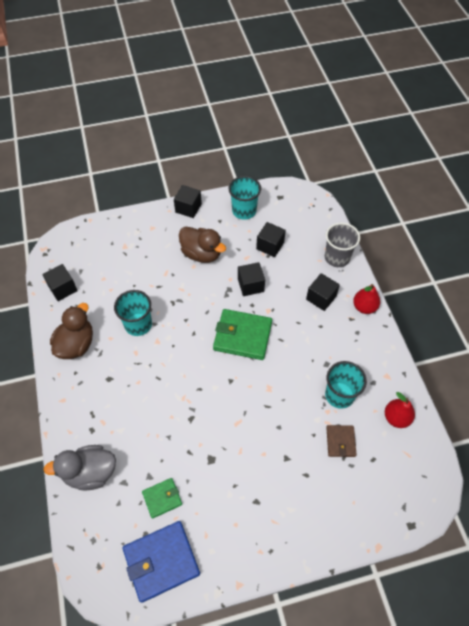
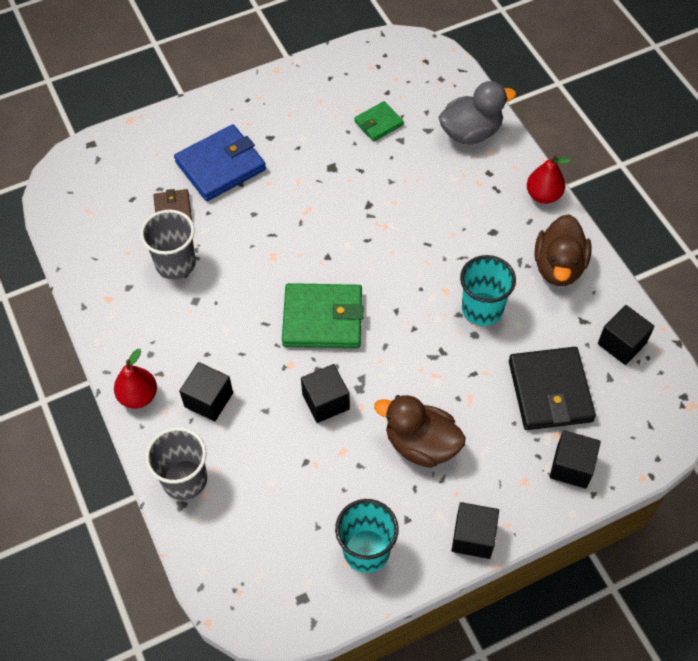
camera: 170 degrees right, 0 degrees up
(118, 269) = (550, 391): none -> black wallet
(161, 561) = (362, 74): blue wallet -> blue wallet (220, 166)
(270, 246) = (305, 482): black cube -> black cube (571, 467)
(339, 395) = (175, 263): turquoise cup -> grey cup
(396, 417) = (99, 249): red pear -> red pear (543, 195)

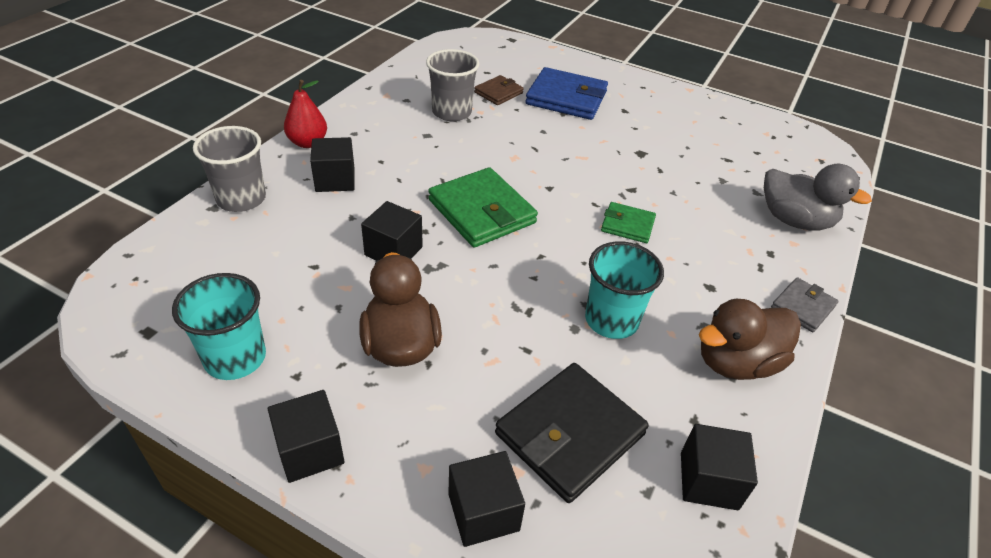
camera: 50 degrees right, 15 degrees down
(378, 123) = (720, 160): green wallet -> green wallet (627, 225)
(543, 195) = (803, 307): red pear -> grey wallet

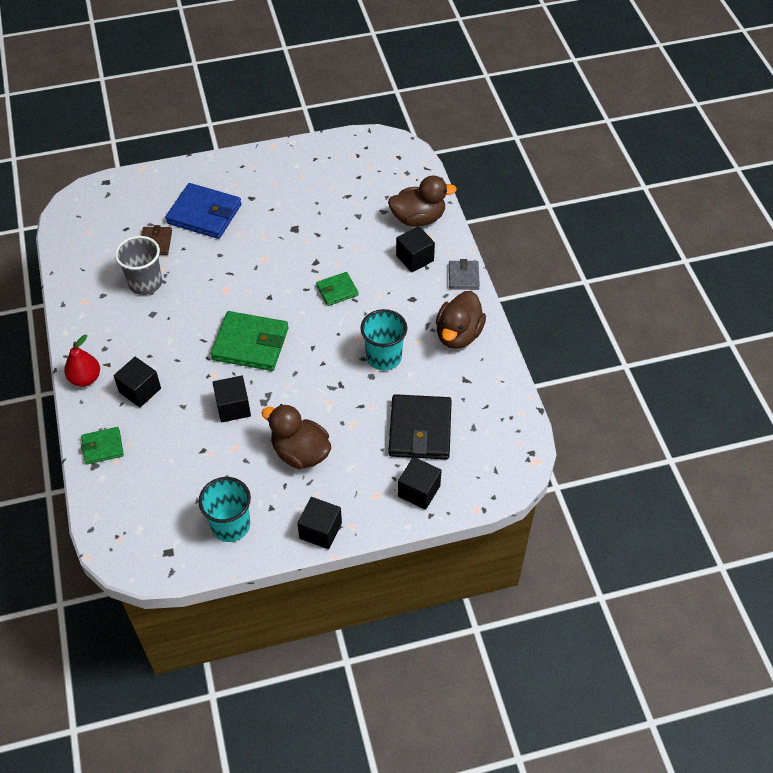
camera: 40 degrees left, 10 degrees up
(241, 199) = (102, 447): grey cup -> green wallet
(566, 98) = (204, 214): blue wallet -> blue wallet turned 45 degrees clockwise
(708, 480) = (492, 403): black cube -> black cube (415, 258)
(794, 220) = (418, 218): grey duck -> brown duck

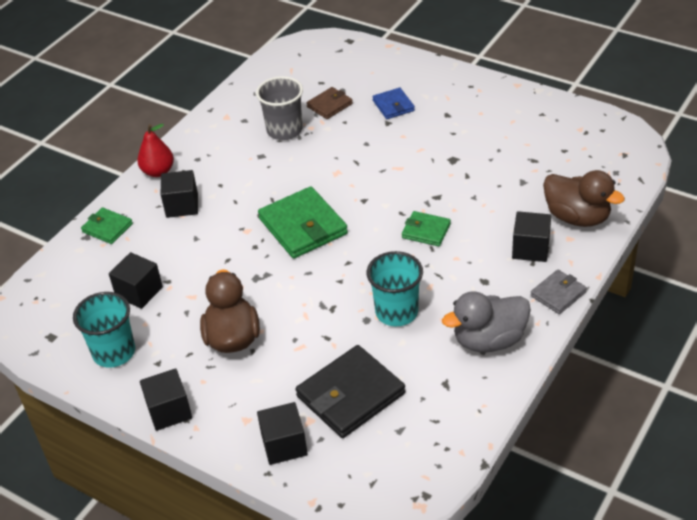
camera: 50 degrees right, 10 degrees down
(204, 214) = (393, 106): blue wallet -> blue wallet, size x0.55
(233, 407) = (229, 265): black cube -> black cube (139, 292)
(458, 334) = (489, 340): brown duck -> grey duck

